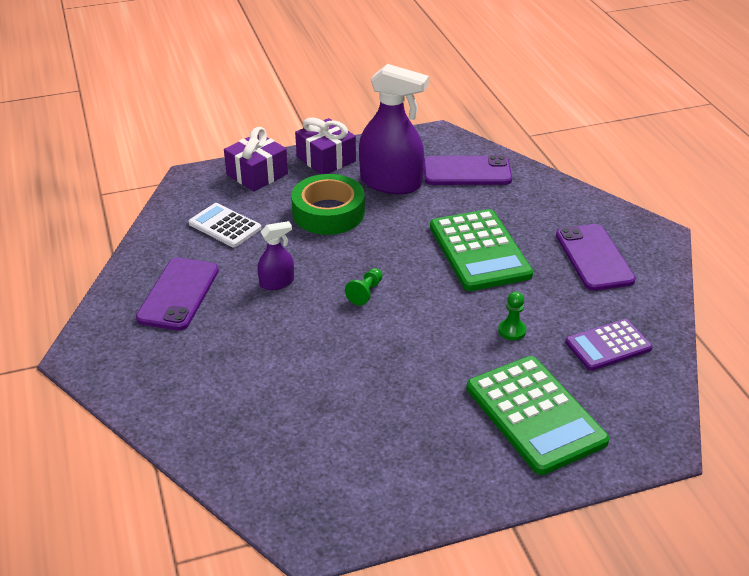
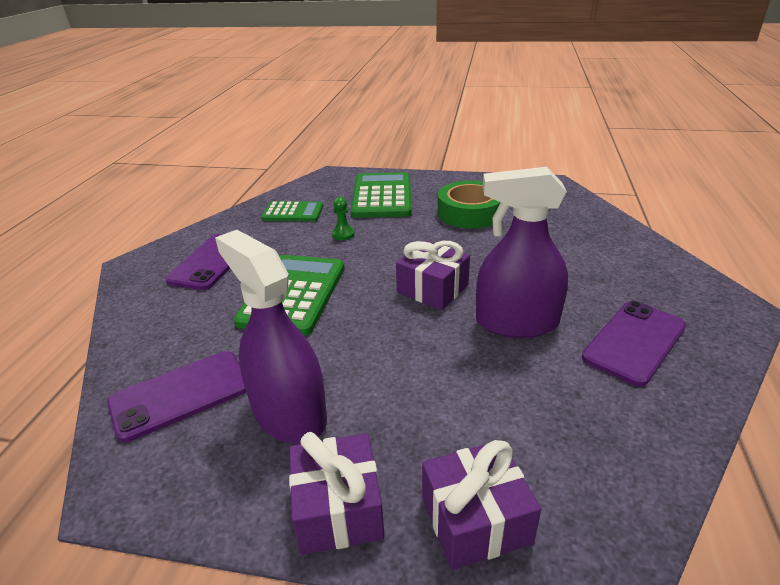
camera: 150 degrees left, 5 degrees down
(224, 226) = (561, 421): white calculator -> none
(277, 282) = (516, 323): purple spray bottle -> purple spray bottle, size x2.03
(328, 213) = (407, 393): green tape -> green tape (470, 213)
(365, 292) = (432, 289): green pawn -> purple gift
(467, 171) = (180, 395): purple phone -> purple phone turned 60 degrees counterclockwise
(608, 345) = (293, 212): purple calculator -> green calculator

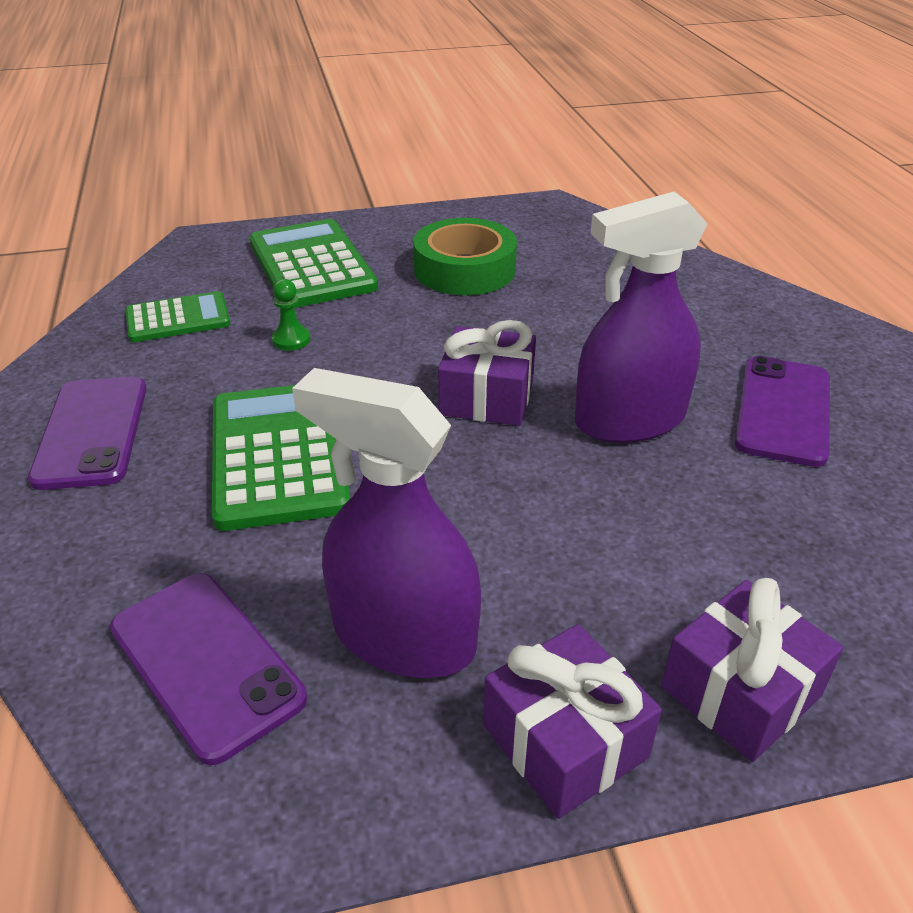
camera: 25 degrees left, 5 degrees up
(180, 395) = (206, 663): purple phone -> purple phone turned 75 degrees counterclockwise

